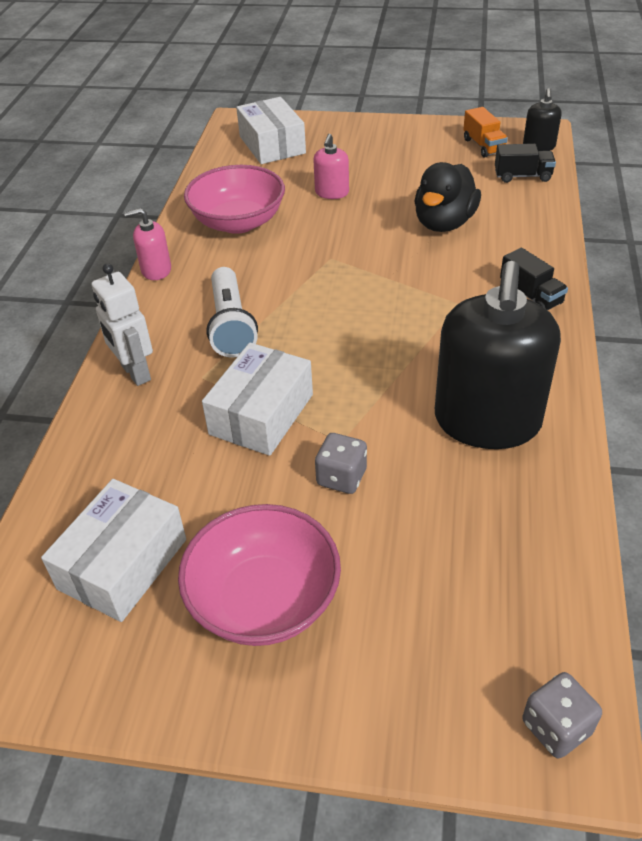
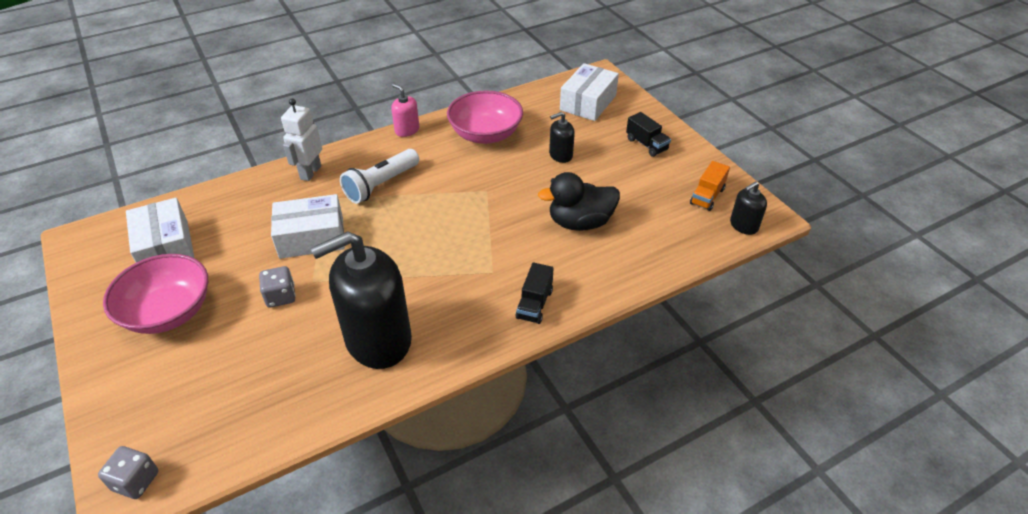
camera: 50 degrees right, 0 degrees up
(123, 564) = (166, 247): white box -> white box turned 75 degrees clockwise
(332, 193) = (560, 155): pink soap dispenser -> black soap dispenser
(522, 176) = (688, 235): black truck -> black truck (646, 144)

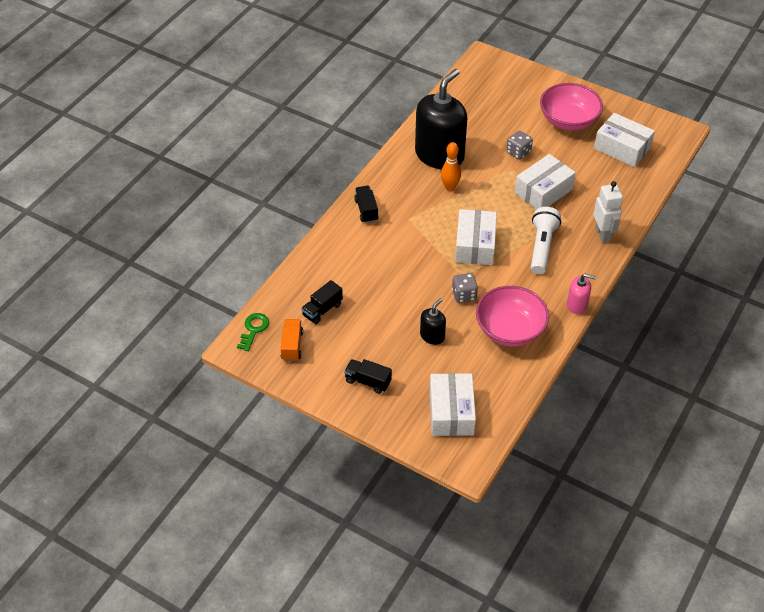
camera: 150 degrees right, 5 degrees up
(136, 481) = (486, 62): grey dice -> grey dice (464, 295)
(408, 288) = (450, 187): none -> orange bowling pin
(445, 213) = (475, 245): none -> white box
(580, 222) = (375, 279): black duck -> none
(657, 216) = (322, 310): none -> black truck
(743, 225) = (254, 329): black soap dispenser -> green key

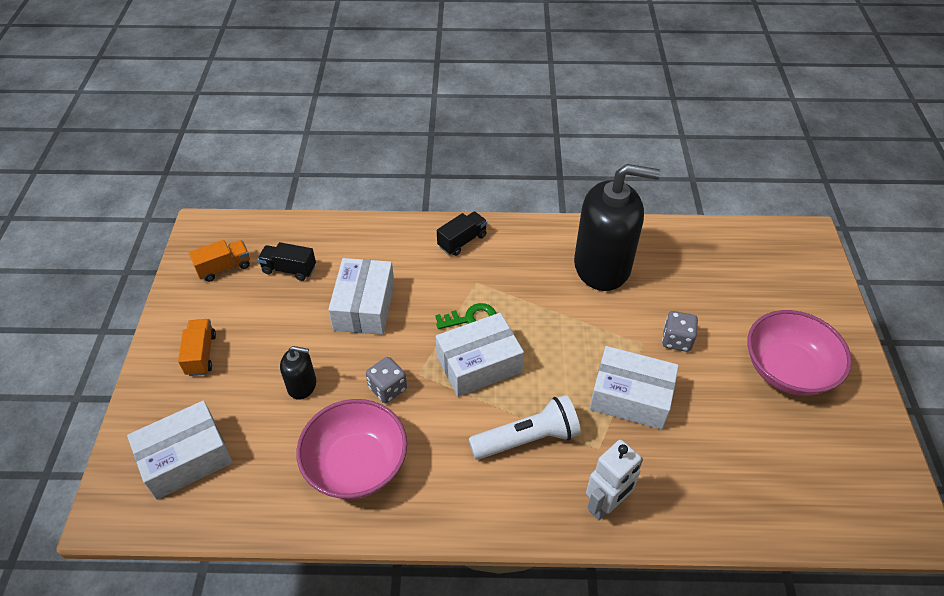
camera: 60 degrees right, 0 degrees up
(254, 329) = (232, 229): green key -> green key (471, 318)
(368, 381) = (201, 354): black truck -> orange truck
(450, 187) = (557, 298): orange bowling pin -> none
(577, 305) = (448, 528): pink soap dispenser -> none
(622, 148) = (796, 458): white box -> white box (364, 306)

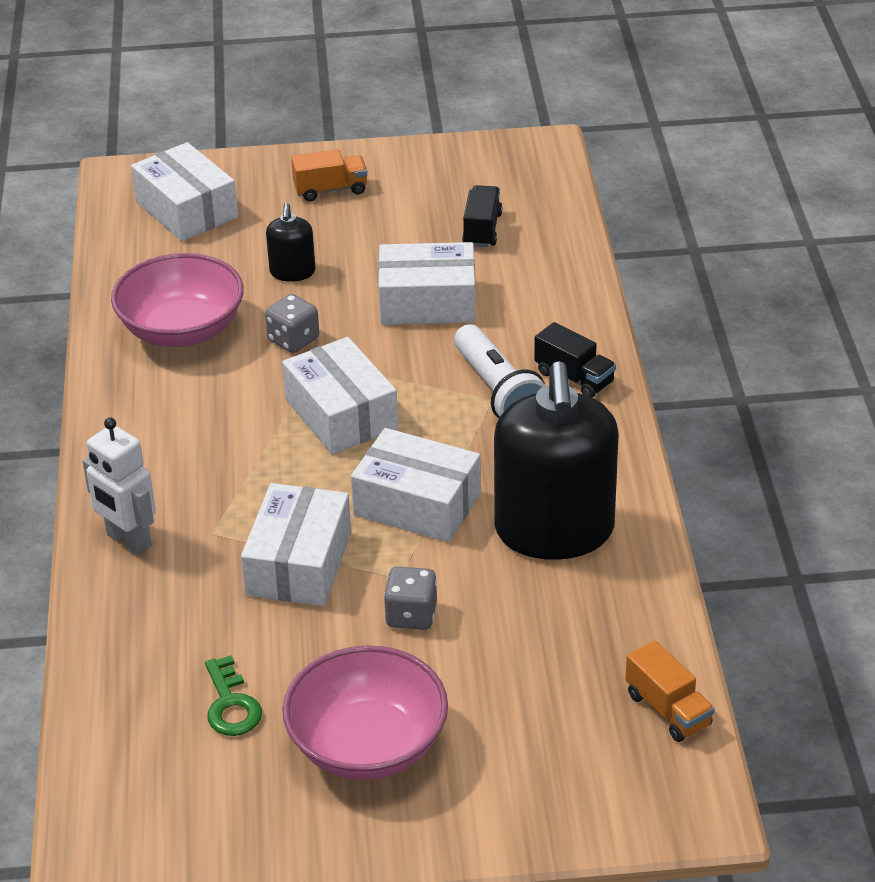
camera: 85 degrees right, 10 degrees down
(224, 268) = (474, 178): orange truck -> orange truck (668, 709)
(471, 318) = (421, 400): green key -> green key (231, 704)
(527, 439) = (224, 466): white flashlight -> white flashlight (498, 392)
(575, 329) = (417, 504): none -> white box

